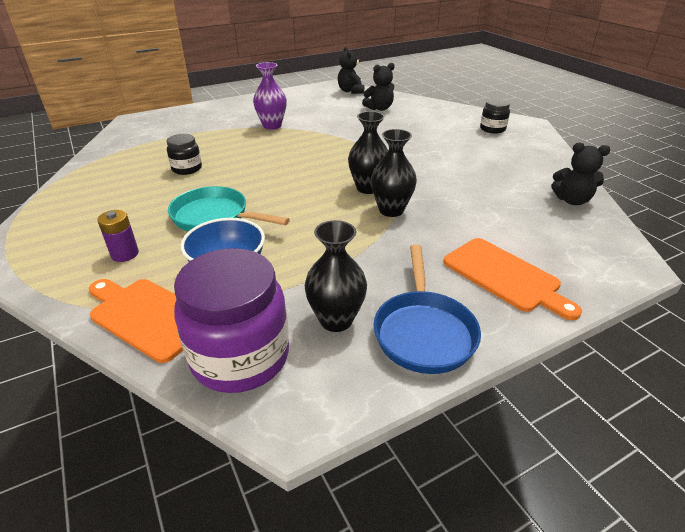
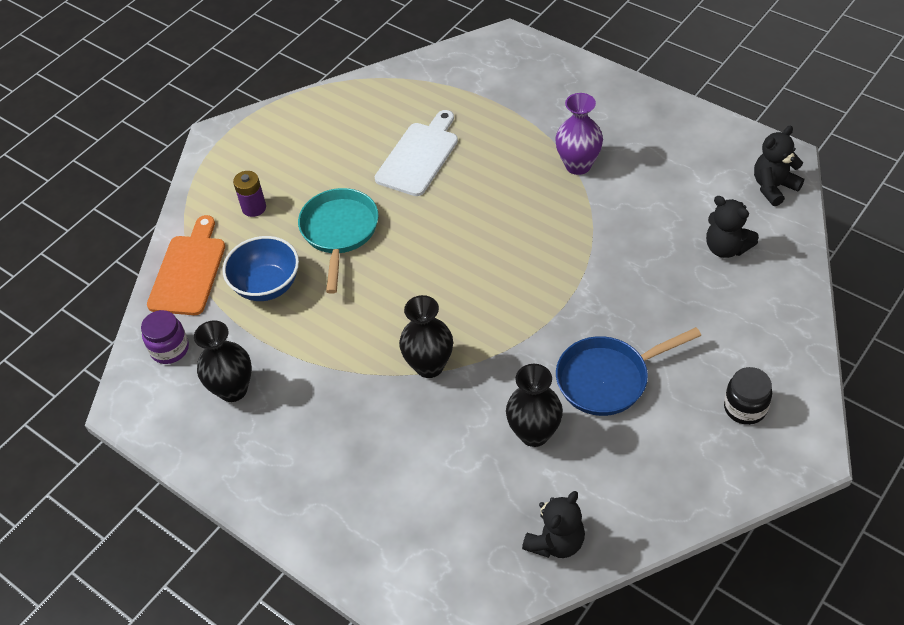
camera: 70 degrees right, 15 degrees up
(187, 169) = (419, 156): black jar -> white cutting board
(240, 357) = (170, 349): purple jar -> purple jar, size x0.51
(368, 188) = (467, 327): black vase -> black vase (534, 433)
(423, 332) = (243, 455): blue pan -> blue pan (608, 379)
(504, 276) = (352, 498): orange cutting board -> none
(572, 200) = (555, 542): black teddy bear -> black teddy bear turned 135 degrees counterclockwise

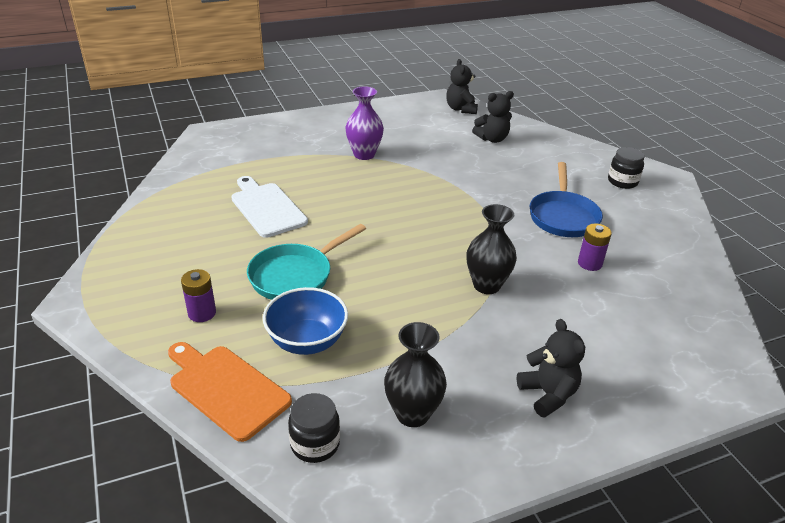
camera: 65 degrees left, 15 degrees down
(170, 349) = (315, 444): purple jar -> black jar
(339, 232) = (295, 276): turquoise pan -> turquoise pan turned 75 degrees counterclockwise
(534, 433) = (589, 263): black vase -> purple battery
(555, 542) = (694, 292): black teddy bear -> black teddy bear (548, 394)

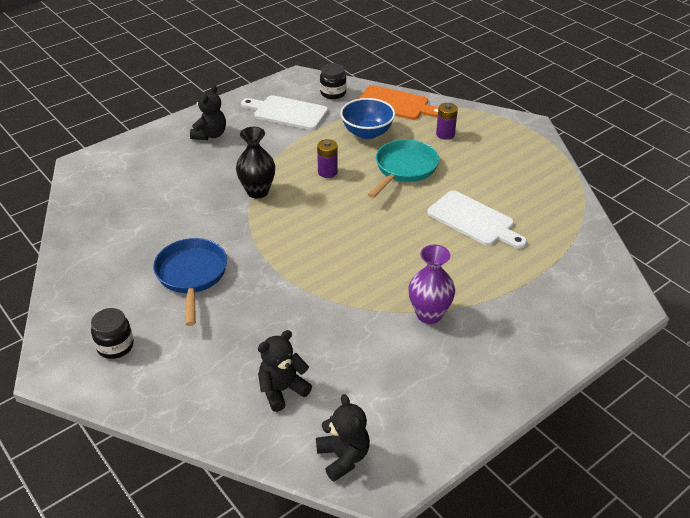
camera: 165 degrees right, 5 degrees up
(412, 414) = (287, 112): black vase -> white cutting board
(548, 394) = (210, 135): black teddy bear -> black teddy bear turned 120 degrees counterclockwise
(589, 263) = (171, 228): purple battery -> purple battery (327, 172)

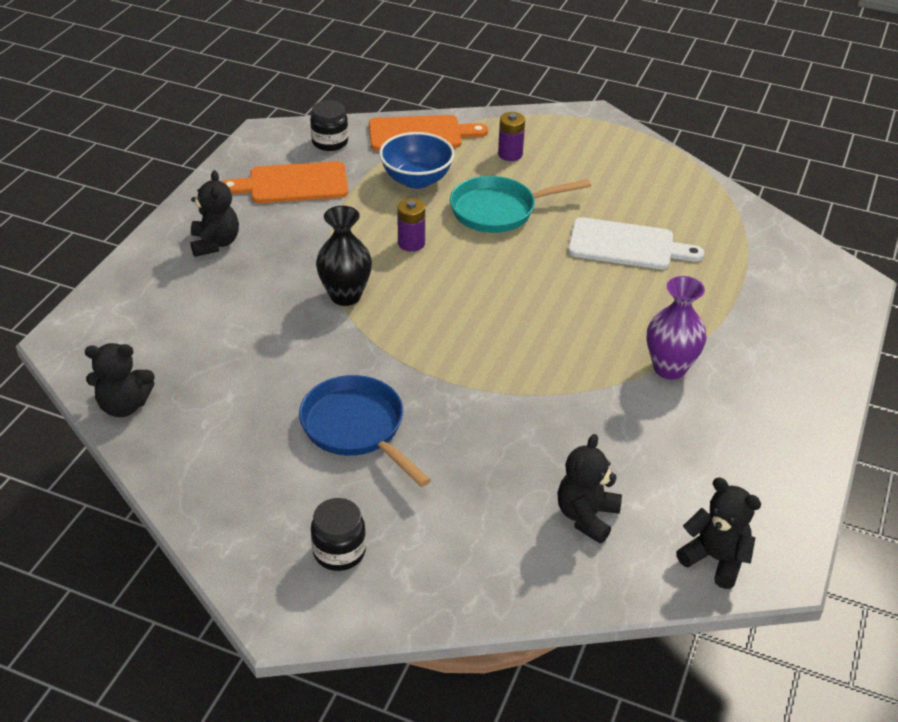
camera: 30 degrees left, 0 degrees up
(78, 213) = (124, 406): none -> black teddy bear
(287, 112) = (293, 184): white cutting board -> orange cutting board
(404, 169) = (498, 210): turquoise pan -> turquoise pan turned 105 degrees counterclockwise

